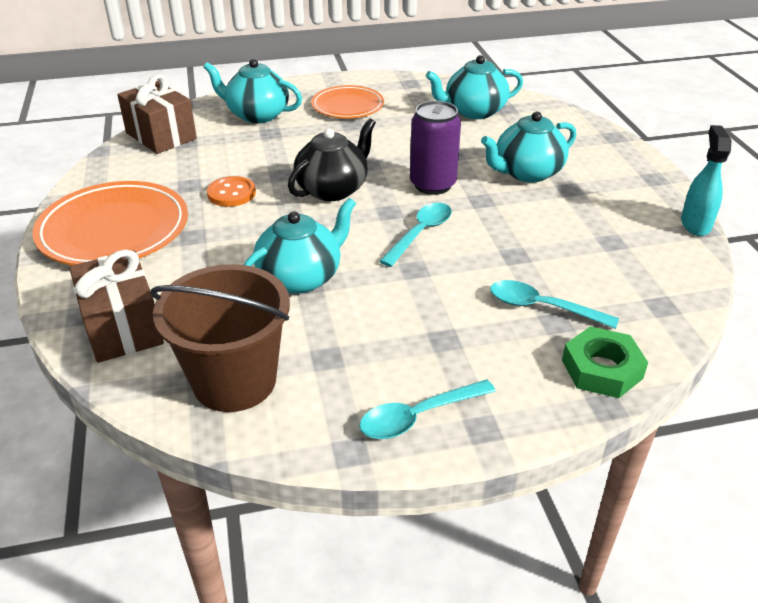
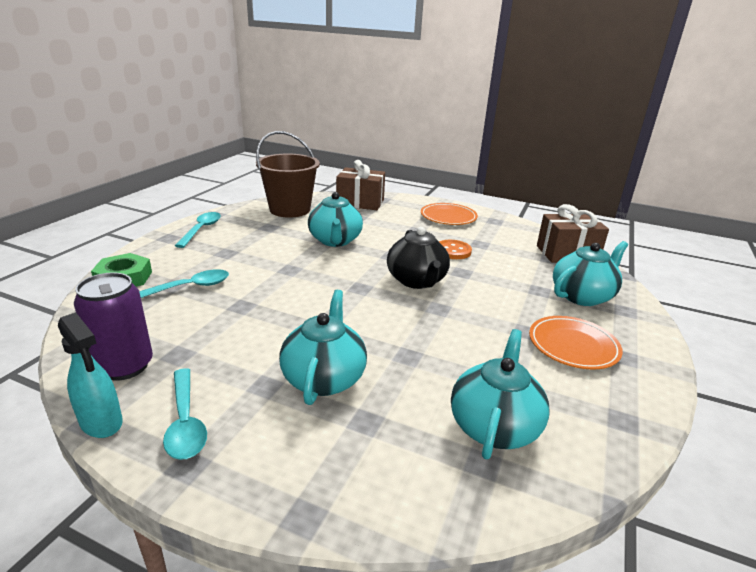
camera: 125 degrees right, 10 degrees down
(114, 230) = (448, 217): orange plate -> orange plate, size x0.62
(420, 233) = (319, 286): turquoise spoon -> turquoise spoon (185, 422)
(432, 185) = (371, 320): purple can -> purple can (124, 366)

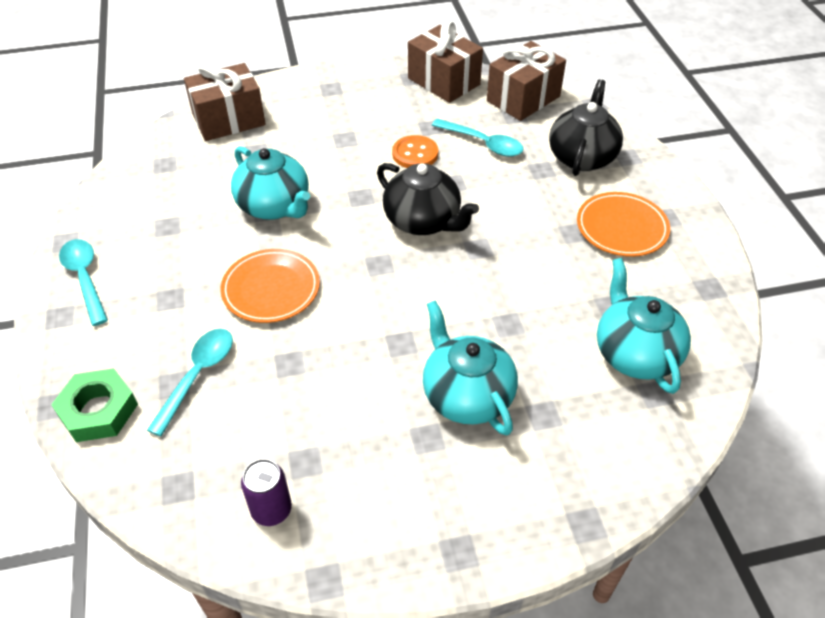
camera: 35 degrees left, 20 degrees up
(101, 422) = (335, 574): turquoise spray bottle -> none
(124, 366) = (271, 510): purple can -> purple can, size x0.62
(185, 422) = (406, 519): turquoise spoon -> turquoise spoon (483, 143)
(290, 209) = (155, 179): brown bucket -> none
(448, 217) = (357, 96): orange plate -> orange plate (271, 289)
(515, 229) = (444, 81): none -> brown gift
(582, 296) = (582, 157): turquoise teapot -> black teapot

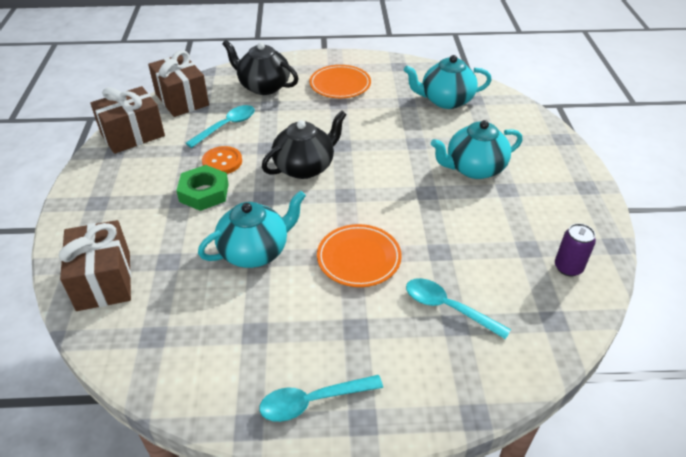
camera: 80 degrees left, 5 degrees down
(98, 410) = (482, 378): green nut -> green nut (204, 192)

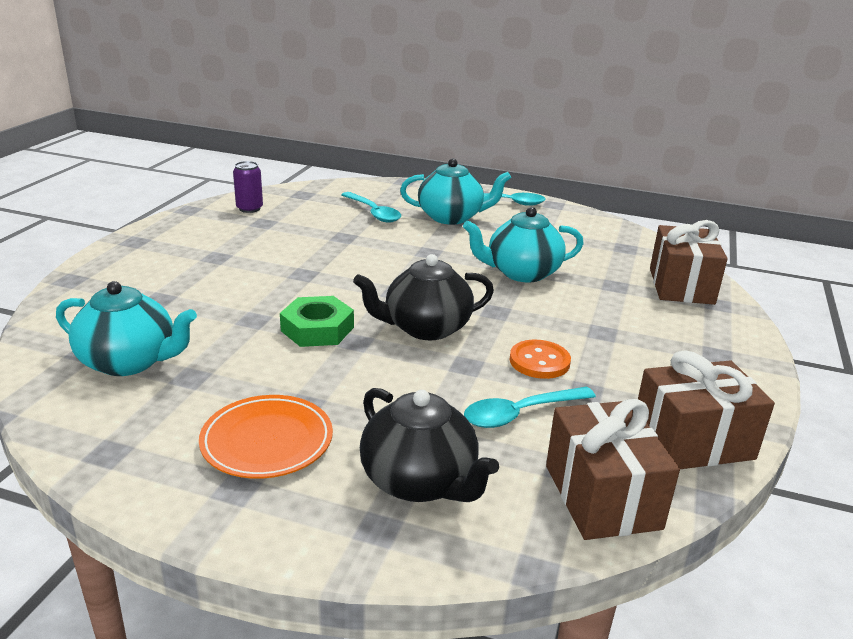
camera: 160 degrees left, 15 degrees down
(204, 192) = (571, 332): green nut -> green nut (317, 329)
(359, 258) = (422, 248): orange plate -> none
(474, 168) = (222, 279): turquoise teapot -> turquoise teapot (451, 217)

